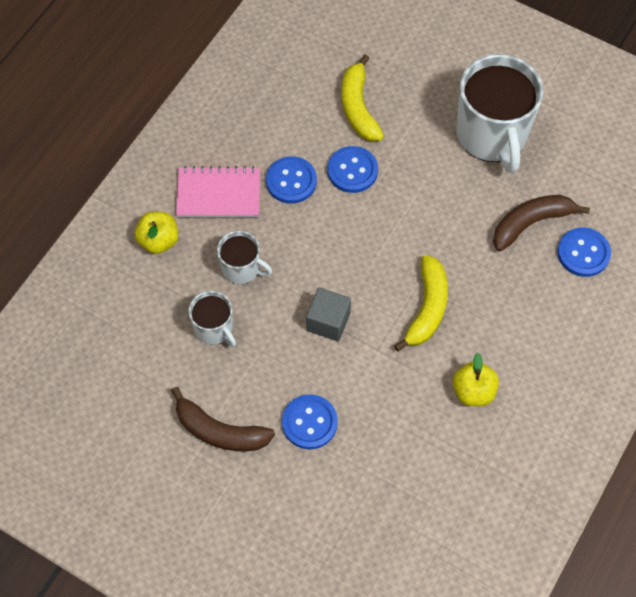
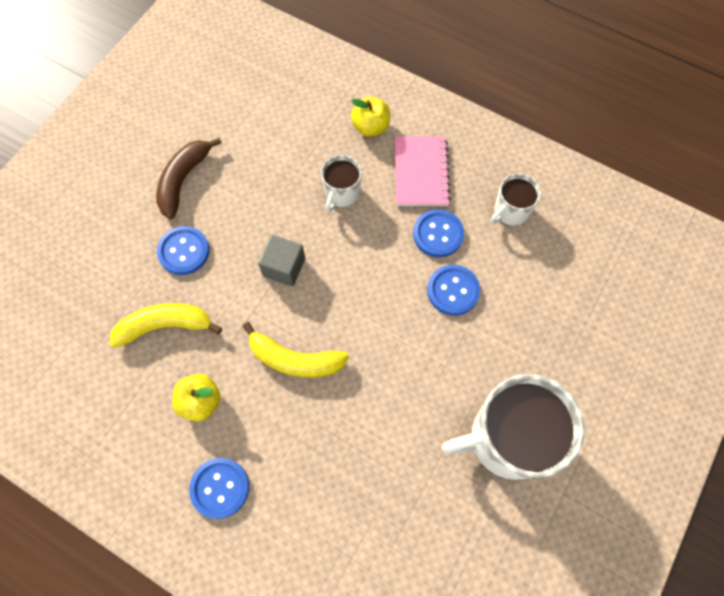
camera: 90 degrees right, 5 degrees up
(214, 328) = (281, 173): white mug -> white mug (510, 211)
(358, 107) = (531, 297): yellow banana -> yellow banana (165, 326)
(531, 223) = (394, 475): brown banana -> none
(583, 253) = (357, 534): blue button -> blue button (220, 488)

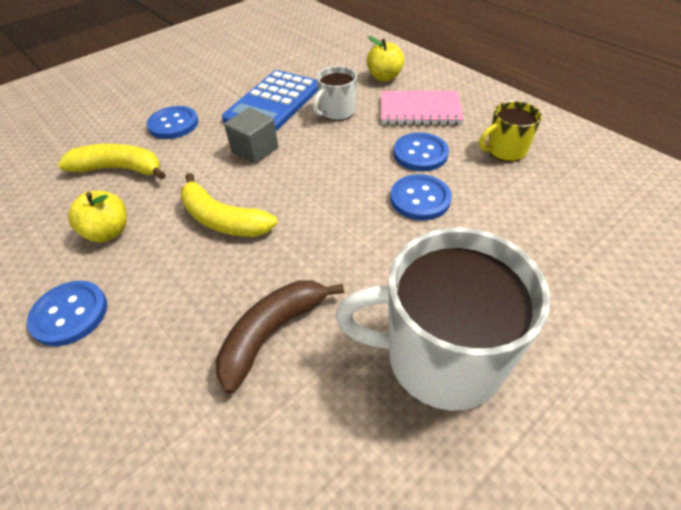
camera: 20 degrees right, 20 degrees down
(183, 180) = (205, 84): brown banana -> brown banana (272, 333)
(272, 195) = (273, 103): none -> blue calculator
(421, 172) = (420, 110): pink notebook -> pink notebook turned 75 degrees clockwise
(510, 211) = (505, 150): white mug -> yellow mug

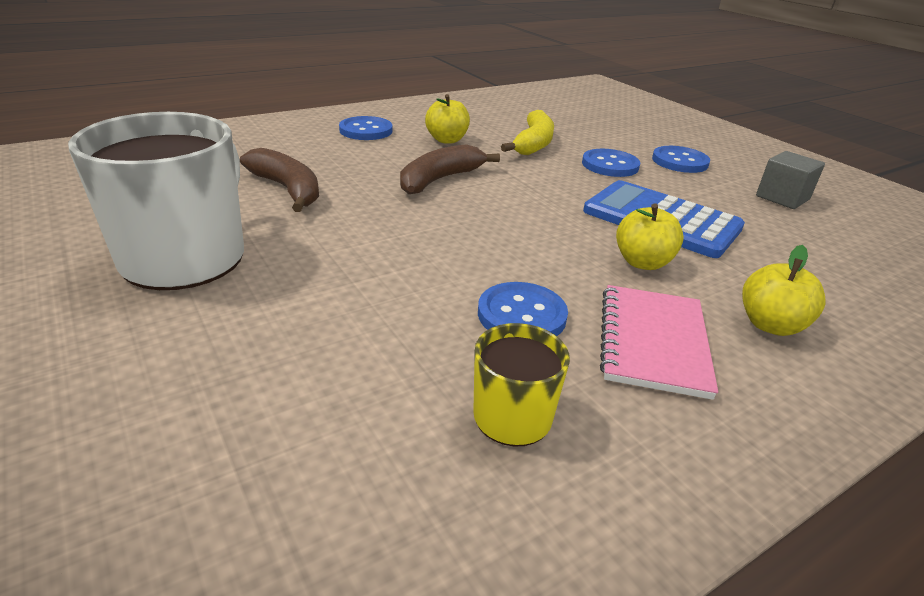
camera: 95 degrees right, 15 degrees down
(223, 219) = (440, 179): yellow banana -> brown banana
(255, 150) = (553, 201): grey cube -> grey cube (782, 198)
(337, 112) = (642, 262): white mug -> yellow apple
(420, 199) = (418, 293): blue button -> blue button (680, 161)

